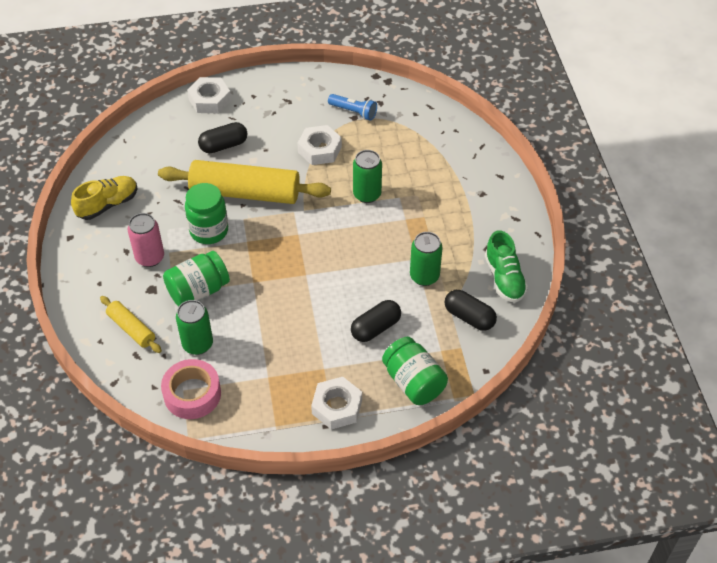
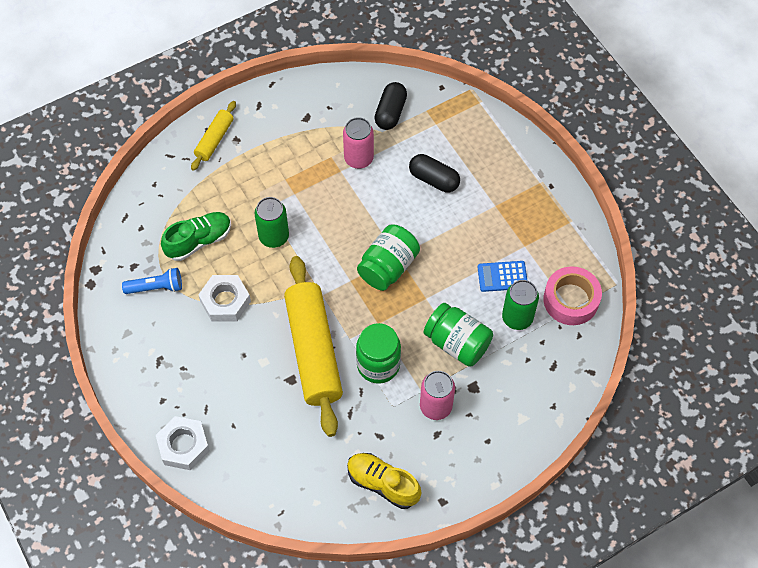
camera: 110 degrees left, 10 degrees up
(131, 329) = (527, 384): yellow rolling pin -> yellow rolling pin (214, 139)
(223, 145) = (252, 400): black capsule -> none
(245, 347) = (502, 276): none -> blue calculator
(337, 407) = (528, 183): white nut -> none
(354, 112) = (156, 287): blue flashlight -> blue flashlight turned 75 degrees clockwise
(413, 382) = (477, 135): green jar -> green jar (388, 267)
(424, 276) = (358, 158): green can -> pink can
(504, 278) = (335, 97): green shoe -> green shoe (199, 241)

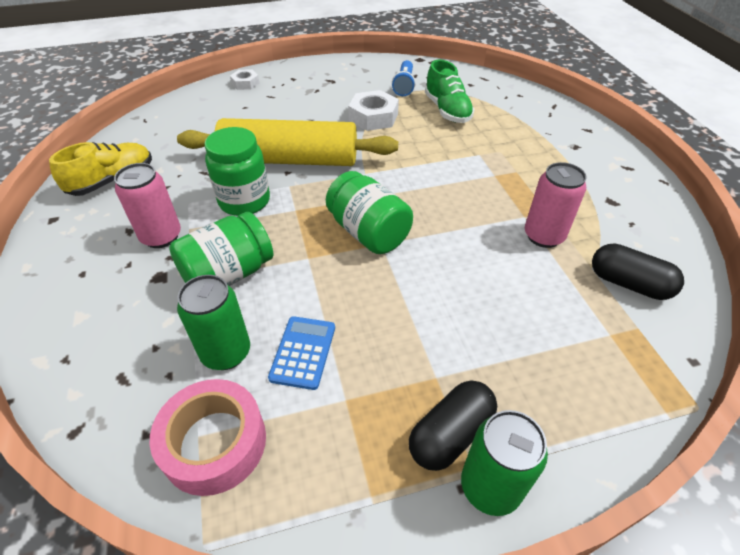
camera: 105 degrees right, 15 degrees down
(183, 446) = (245, 83): white nut -> white nut, size x0.59
(214, 139) = (575, 133): yellow rolling pin -> none
(274, 237) = (439, 154): green can -> green can (490, 486)
(434, 179) = (499, 308): black capsule -> black capsule (450, 434)

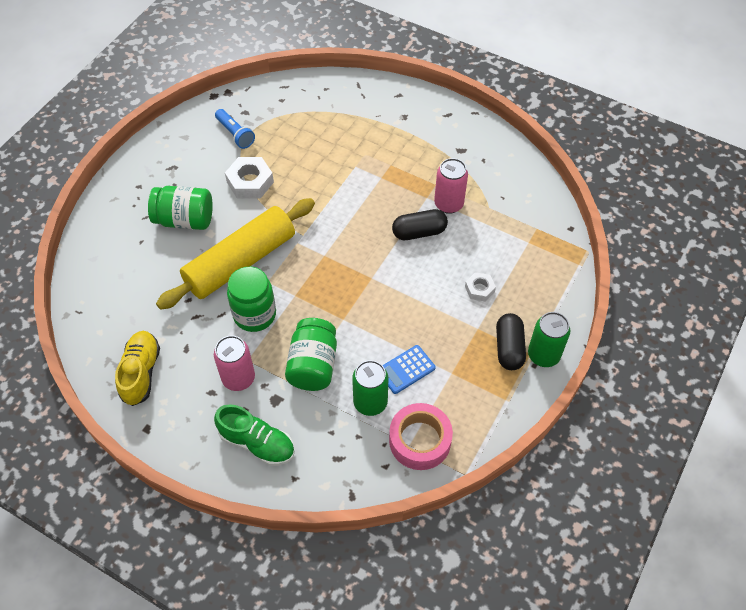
camera: 45 degrees left, 10 degrees up
(245, 83) = (106, 218): white nut -> white nut (479, 289)
(303, 352) = (406, 369): blue calculator -> blue calculator turned 90 degrees counterclockwise
(368, 233) = (356, 276): green jar -> green jar (185, 220)
(447, 111) = (294, 139): green shoe -> green shoe (257, 443)
(629, 284) = (513, 204): black capsule -> black capsule (419, 232)

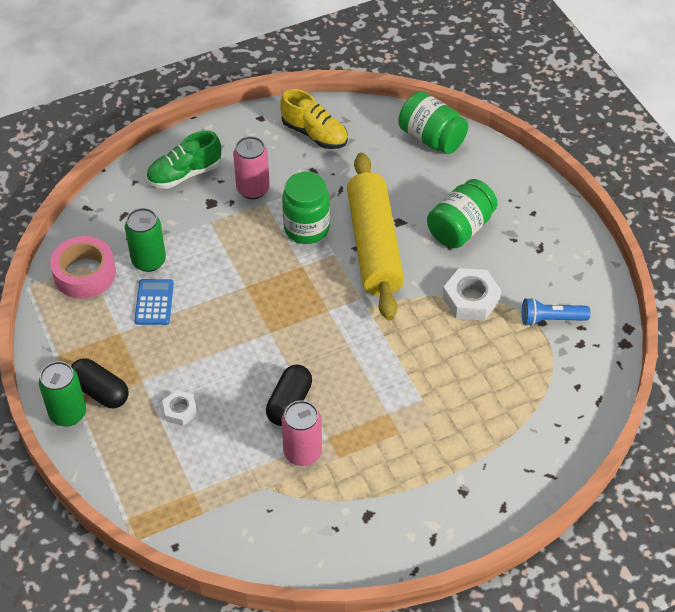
camera: 125 degrees right, 5 degrees down
(313, 365) = (219, 242): green jar -> green jar (431, 138)

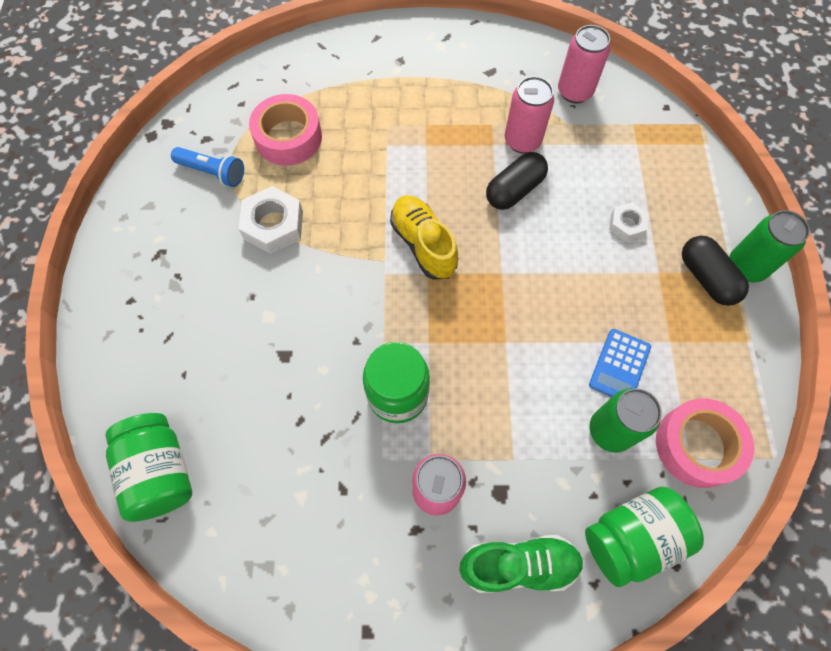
camera: 155 degrees left, 15 degrees up
(273, 526) = (574, 92): none -> pink can
(314, 134) = (306, 557): yellow shoe -> yellow shoe (423, 244)
(374, 245) = (332, 334): yellow rolling pin -> none
(460, 228) = (223, 315): green jar -> green jar (632, 538)
(512, 372) = (288, 137): none -> pink tape

